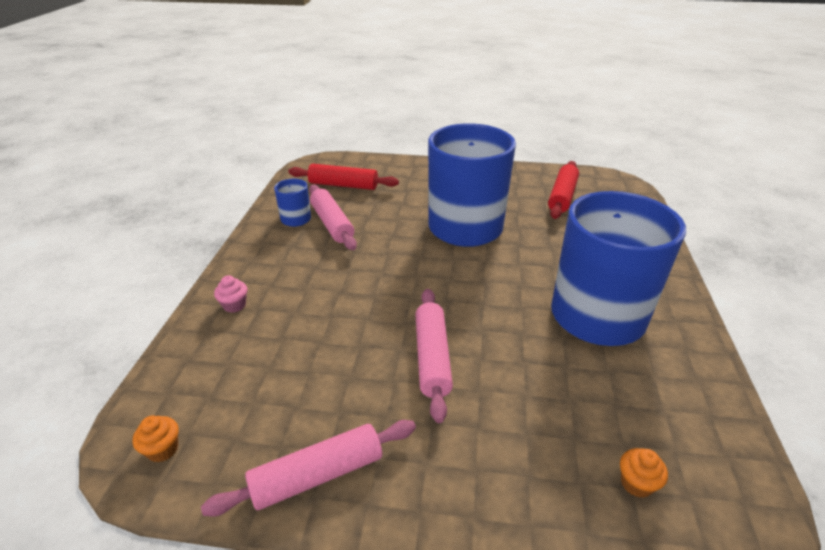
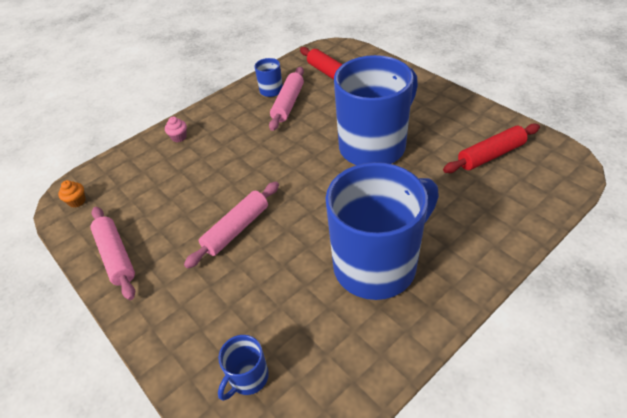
camera: 45 degrees right, 10 degrees up
(317, 475) = (116, 256): pink rolling pin -> pink rolling pin turned 45 degrees clockwise
(636, 483) = (248, 378): orange cupcake -> blue mug

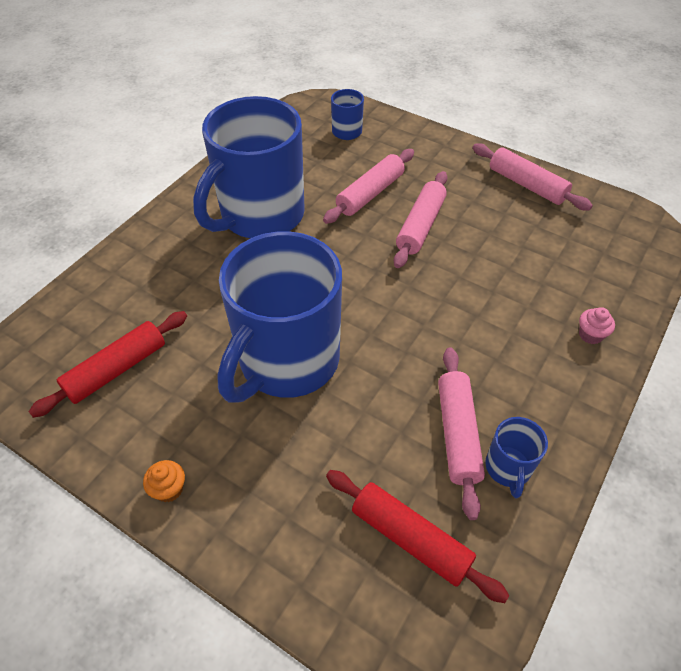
camera: 160 degrees right, 5 degrees up
(77, 201) = (631, 227): orange cupcake -> orange cupcake (169, 489)
(263, 272) = (370, 194): none -> pink rolling pin

